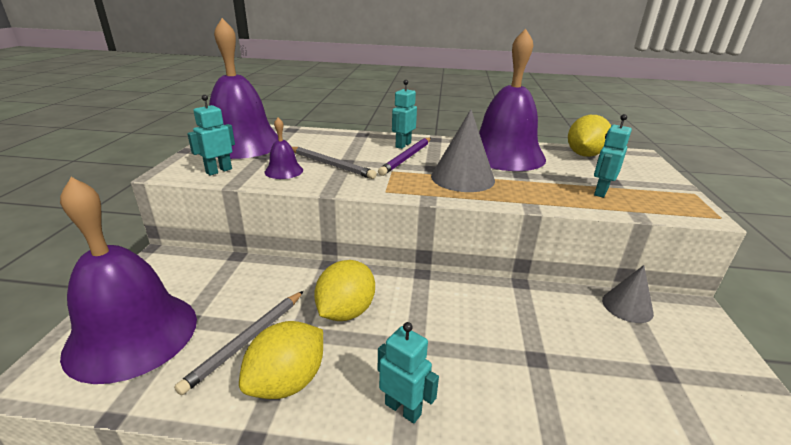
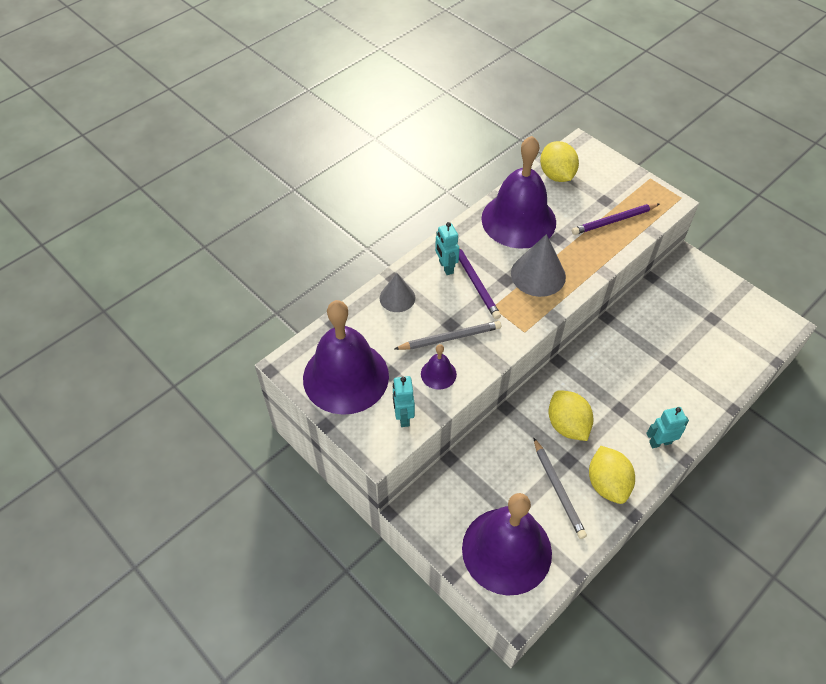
camera: 50 degrees left, 25 degrees up
(600, 192) = (614, 221): turquoise robot -> purple pencil
(627, 306) = (663, 286): grey cone -> grey cone (397, 297)

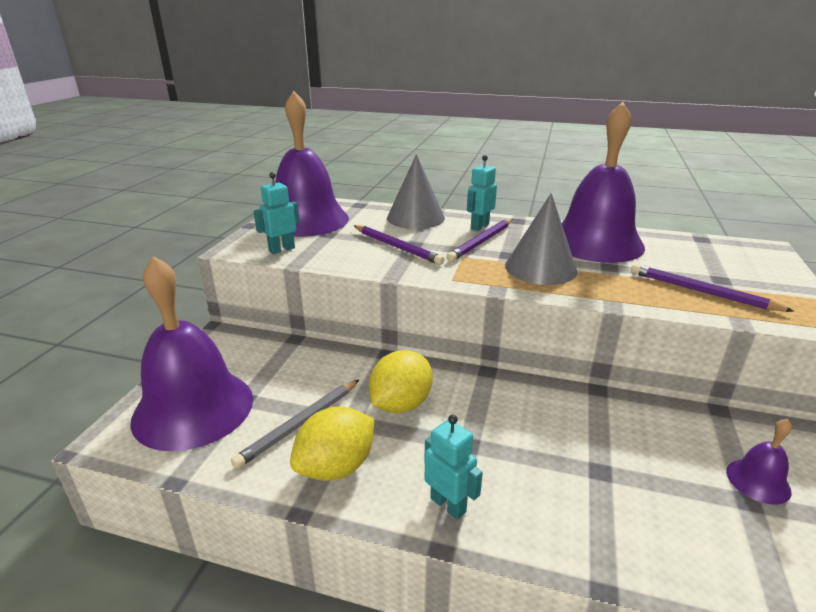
camera: 60 degrees right, 25 degrees down
(397, 297) = (415, 217): grey cone -> grey cone, size x1.56
(438, 374) = (347, 252): purple bell -> purple bell (758, 481)
(450, 338) = (397, 247): grey pencil -> purple pencil
(556, 175) = (695, 246): yellow lemon -> none

